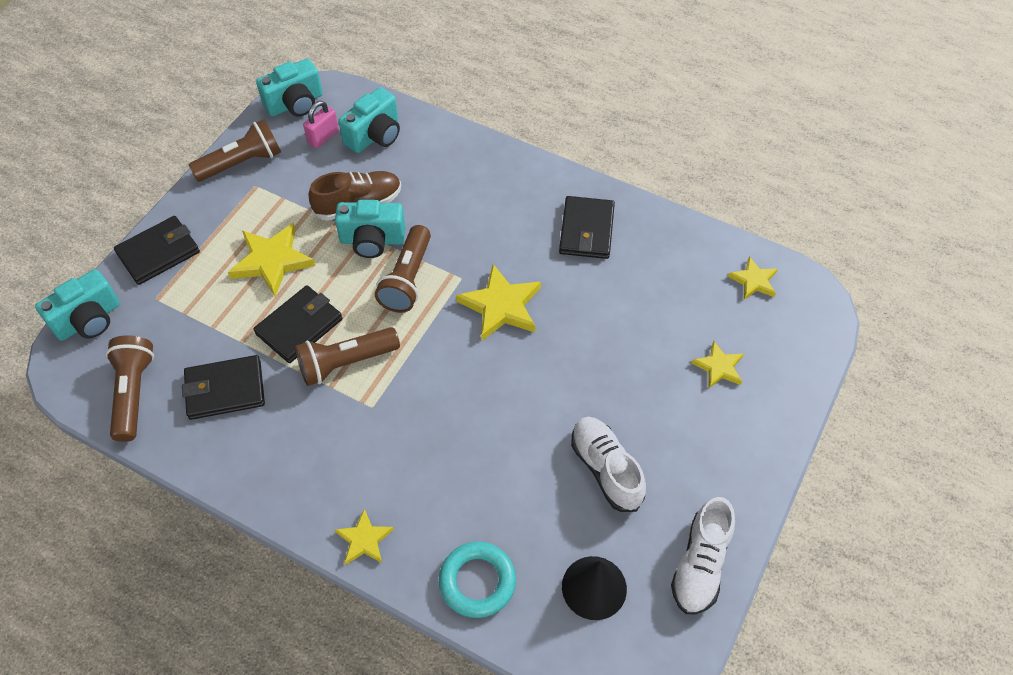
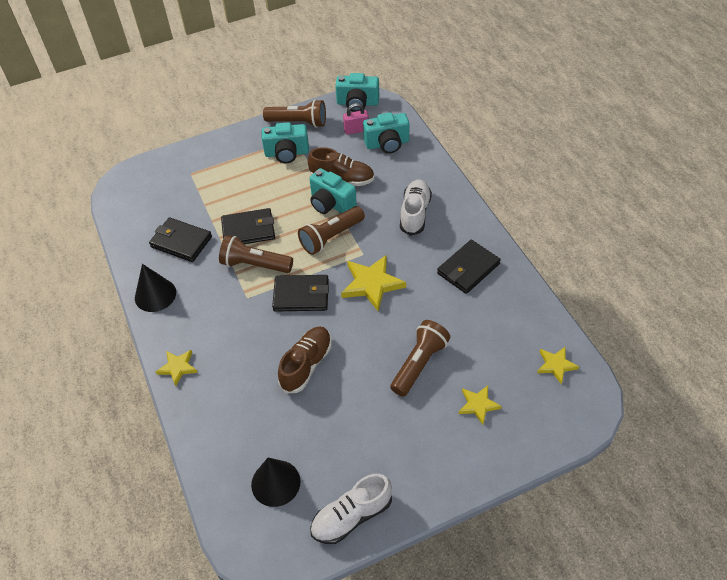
camera: 40 degrees right, 5 degrees down
(89, 320) = (149, 167): turquoise camera -> turquoise camera (287, 153)
(133, 393) = (137, 217): brown flashlight -> brown flashlight (419, 364)
(159, 253) = (213, 149): black wallet -> black wallet (301, 295)
(252, 473) = (155, 295): none -> black cone
(272, 261) = (266, 186): yellow star -> none
(477, 581) = (215, 432): turquoise ring -> none
(510, 439) = (306, 365): none -> brown shoe
(606, 469) = (346, 419): white shoe -> white shoe (415, 213)

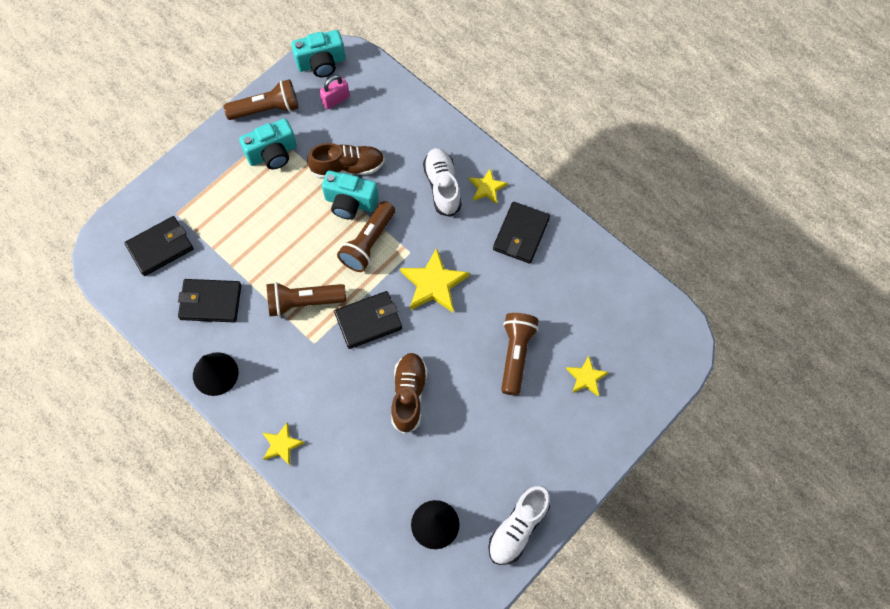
camera: 25 degrees left, 15 degrees up
(248, 230) = (277, 263): black wallet -> black wallet (160, 247)
(387, 144) = (377, 108): turquoise camera -> none
(556, 365) = (640, 311): yellow star -> yellow star (487, 188)

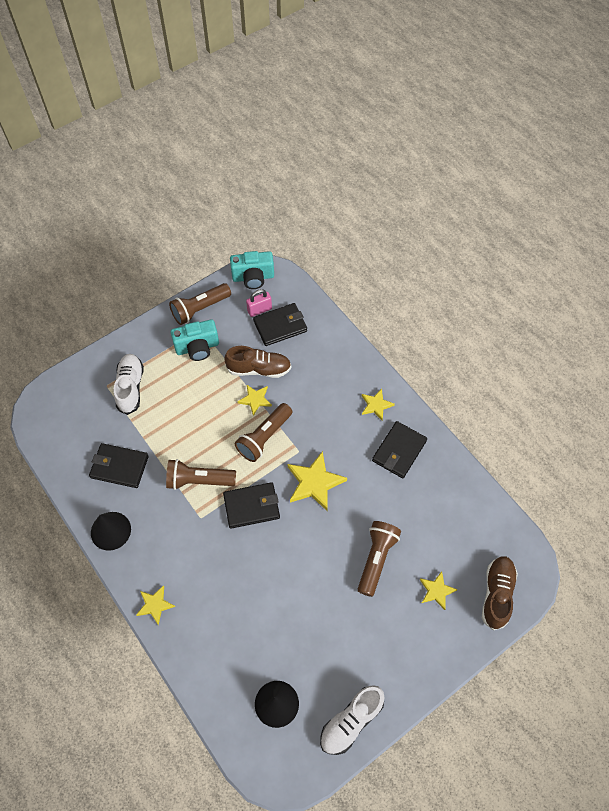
camera: 10 degrees right, 5 degrees down
(160, 247) = (87, 412): black wallet -> black wallet (280, 326)
(266, 109) = (200, 309): brown flashlight -> brown flashlight turned 150 degrees clockwise
(350, 203) = (255, 400): turquoise camera -> yellow star
(409, 395) = (275, 579): brown shoe -> brown shoe (497, 594)
(442, 186) = (337, 398): white shoe -> white shoe (130, 387)

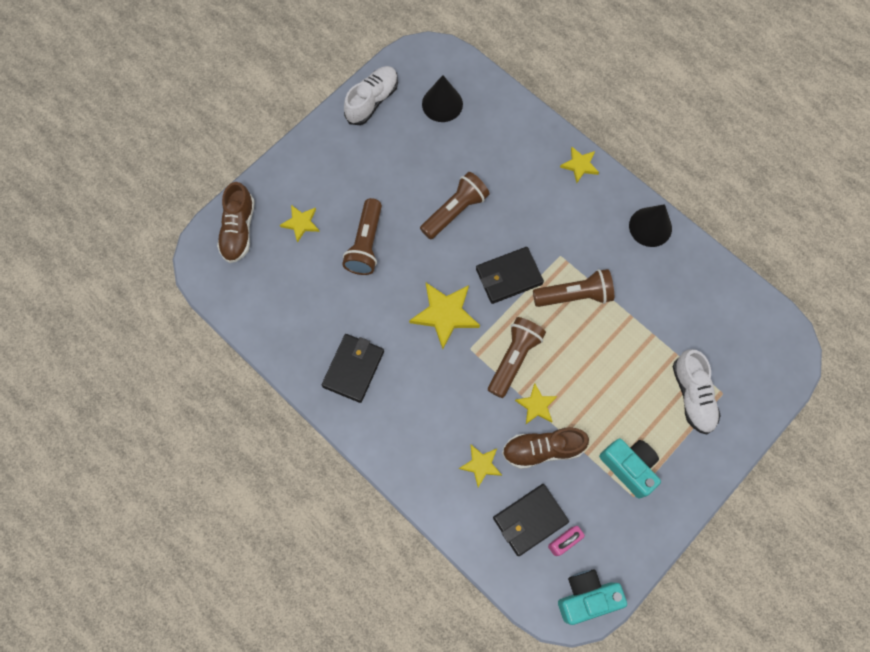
camera: 170 degrees right, 10 degrees up
(119, 467) = (667, 296): black wallet -> none
(197, 347) = (629, 467): turquoise camera -> turquoise camera turned 75 degrees clockwise
(200, 309) = (644, 528): brown flashlight -> brown flashlight (455, 211)
(376, 405) = (387, 424): yellow star -> yellow star (481, 465)

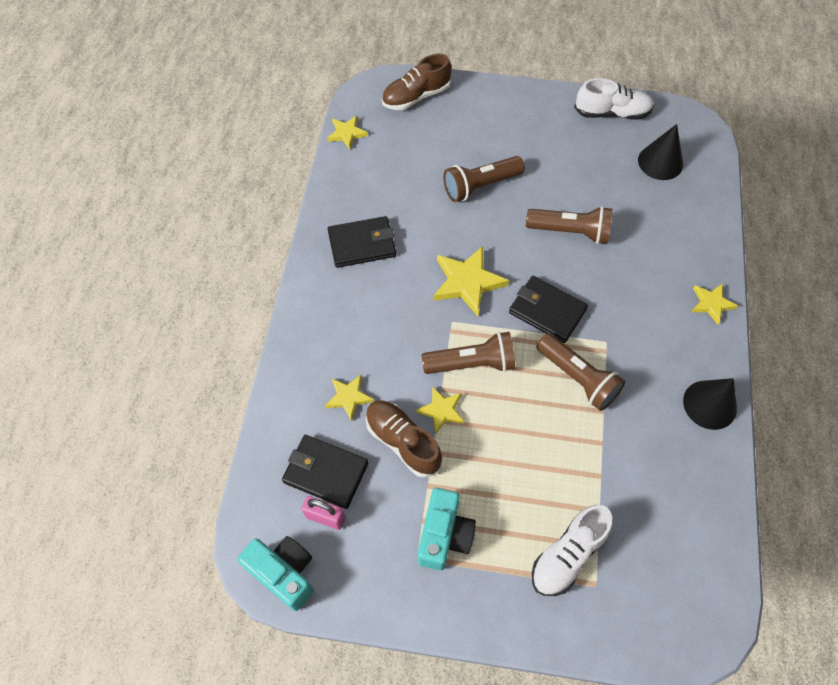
camera: 55 degrees right, 10 degrees down
(301, 223) = (458, 131): yellow star -> yellow star (347, 133)

